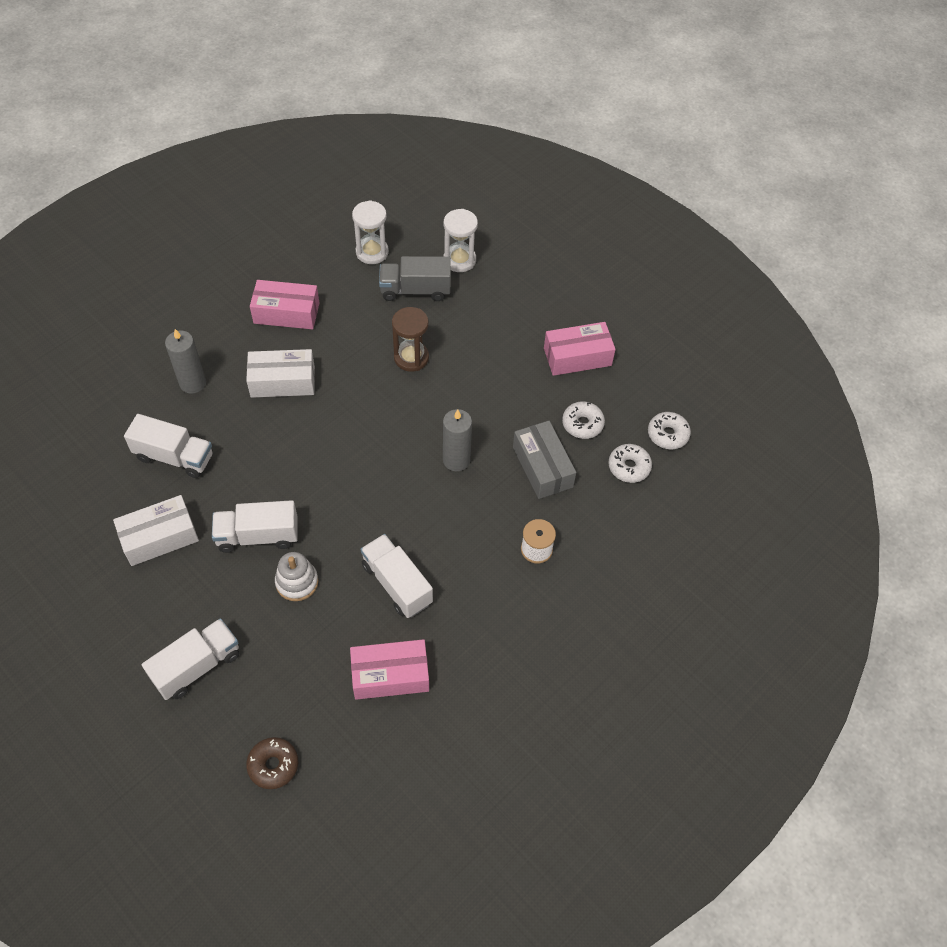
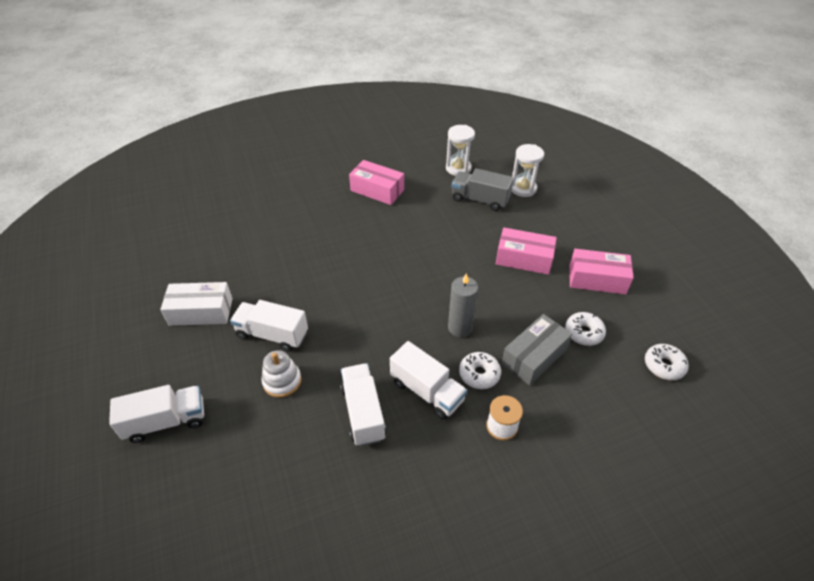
camera: 25 degrees right, 10 degrees down
(174, 457) = (245, 260): white truck -> white truck (427, 391)
(193, 383) = (287, 216): grey candle -> none
(273, 765) = (173, 537): brown donut -> none
(282, 381) = (351, 232): white box -> none
(390, 675) = (317, 493): pink box -> pink box (524, 259)
(411, 358) = (456, 243): brown hourglass -> none
(542, 467) = (534, 356): grey box -> grey box turned 45 degrees clockwise
(629, 467) = (616, 382): white donut -> white donut (479, 374)

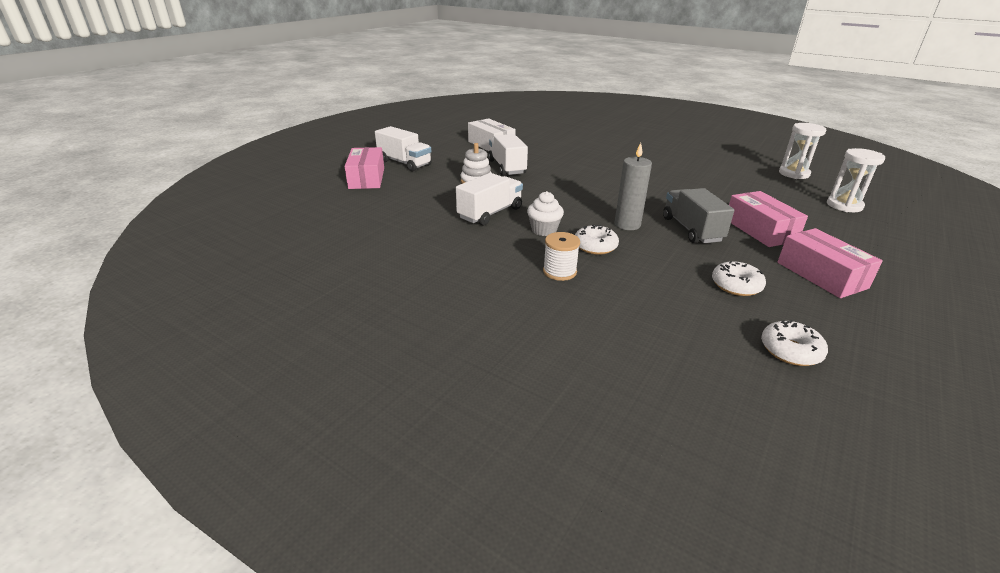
camera: 55 degrees right, 15 degrees down
(377, 190) = (696, 155): pink box -> pink box (367, 178)
(427, 391) = (544, 230): white truck -> white cupcake
(480, 199) = (782, 192): grey truck -> grey truck (691, 229)
(534, 356) = (658, 266): grey box -> none

